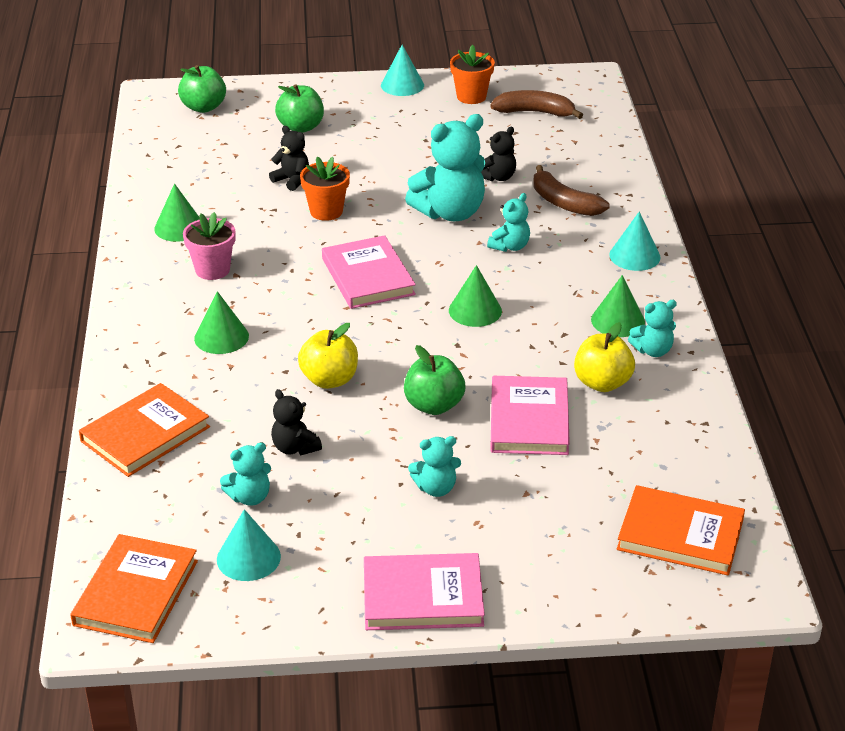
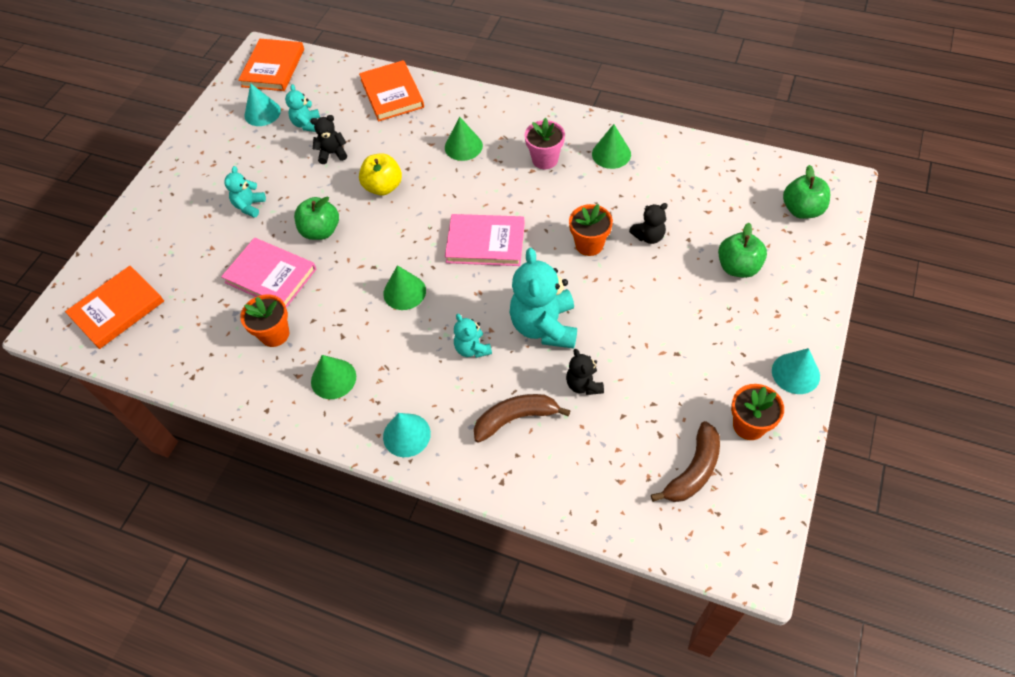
camera: 120 degrees right, 20 degrees up
(136, 593) = (273, 68): orange book -> orange book turned 60 degrees clockwise
(422, 596) = (178, 173): pink book -> none
(602, 383) = (274, 334): yellow apple -> orange flower pot
(652, 350) = (285, 384): turquoise teddy bear -> none

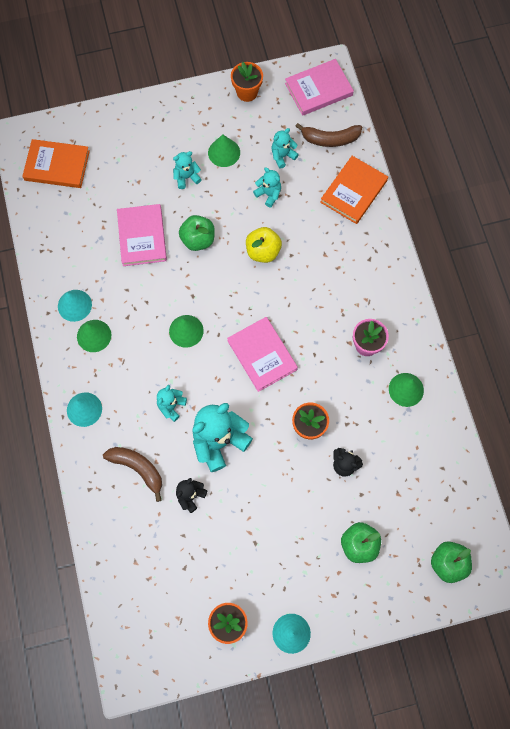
camera: 50 degrees right, 15 degrees up
(262, 113) = (271, 118): turquoise cone -> turquoise cone (74, 305)
(273, 68) = (318, 89): orange book -> pink book
(274, 334) = (101, 275): orange flower pot -> orange flower pot (247, 92)
(332, 153) = (268, 194): black teddy bear -> turquoise teddy bear
(463, 146) = (338, 279): green cone -> green cone (224, 152)
(693, 470) = (171, 604): brown banana -> brown banana (330, 139)

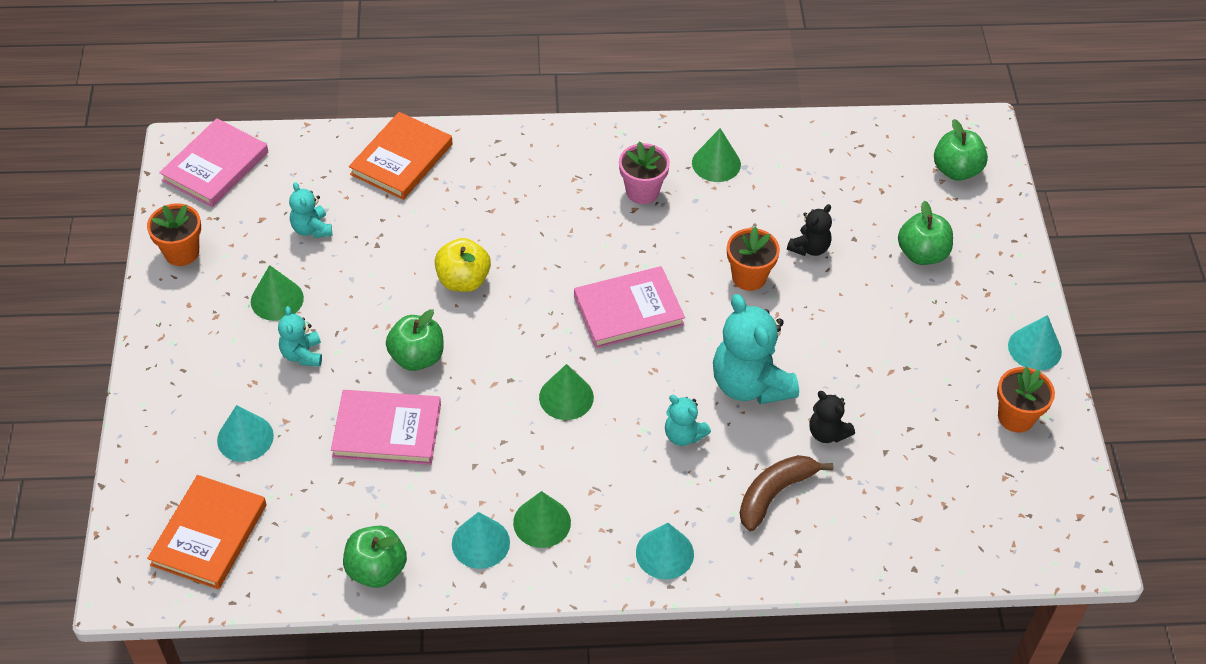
camera: 80 degrees left, 20 degrees down
(48, 255) = (376, 569): none -> green apple
(123, 164) = (245, 438): none -> turquoise cone
(268, 194) = (370, 257): turquoise teddy bear -> none
(318, 89) = (215, 166): pink book -> pink book turned 45 degrees clockwise
(330, 139) = (305, 169): brown banana -> none
(354, 191) = (402, 159): orange book -> orange book turned 75 degrees clockwise

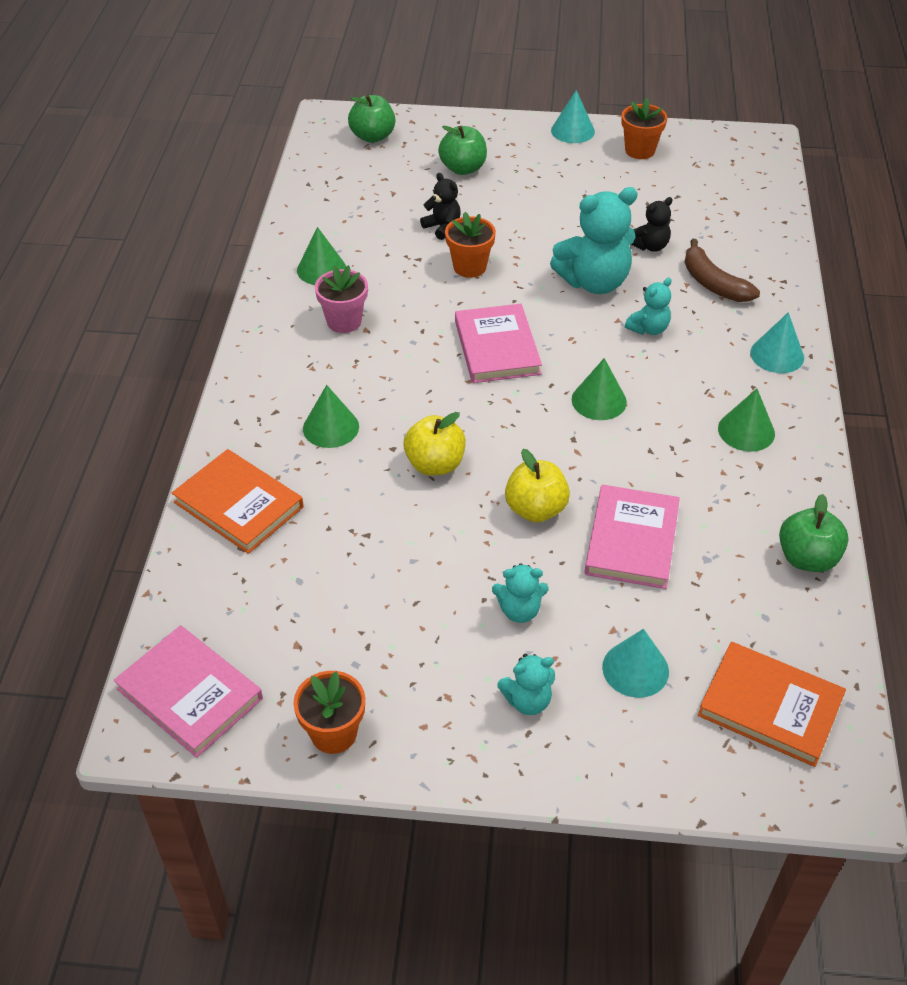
camera: 80 degrees left, 5 degrees down
(277, 299) = (432, 632): green cone -> green cone (331, 427)
(312, 229) = (327, 594): turquoise teddy bear -> turquoise teddy bear (527, 700)
(417, 357) = (535, 509): green apple -> yellow apple
(480, 543) = (771, 476): turquoise cone -> none

